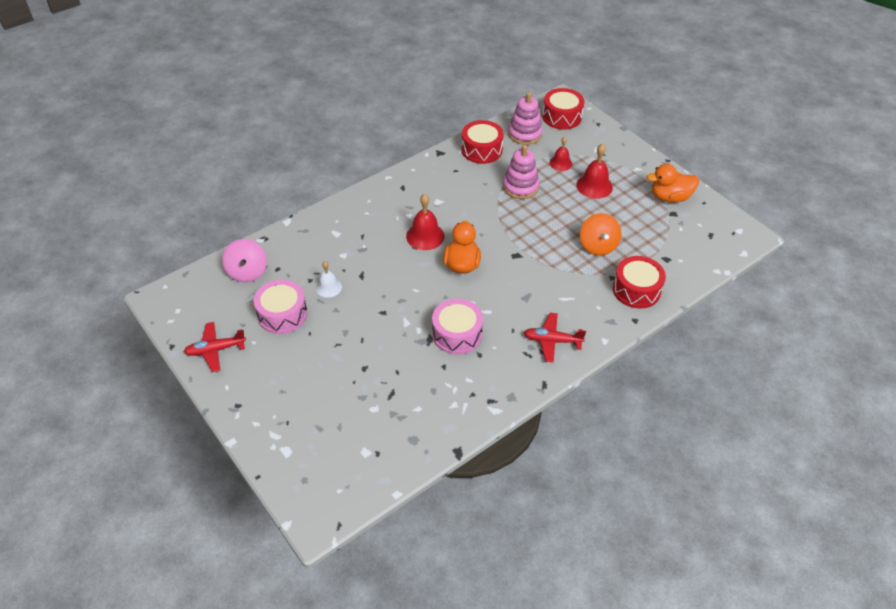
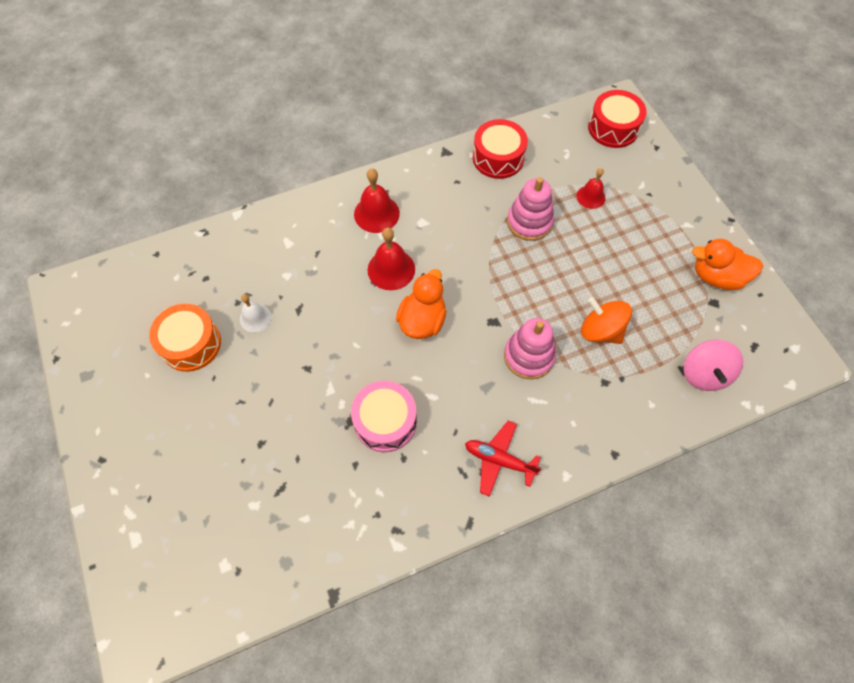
camera: 15 degrees right, 15 degrees up
(215, 350) = (101, 376): red plane -> none
(247, 272) = (170, 275): pink spinning top -> pink spinning top (704, 374)
(282, 314) = (191, 344): pink drum -> orange drum
(525, 134) = (558, 145): pink stacking toy -> pink stacking toy (528, 356)
(594, 186) = (623, 239): red bell -> red bell (376, 213)
(598, 246) = (600, 331): orange spinning top -> orange spinning top turned 120 degrees clockwise
(636, 290) = (630, 408): red drum -> none

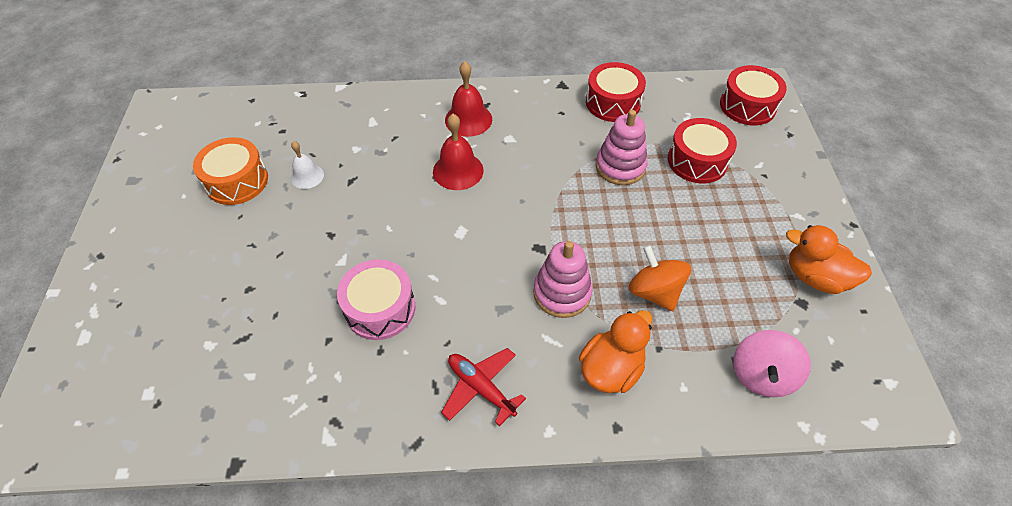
camera: 20 degrees right, 10 degrees down
(422, 321) = (466, 225): orange duck -> orange duck (611, 369)
(591, 197) = (697, 161): red bell -> red drum

